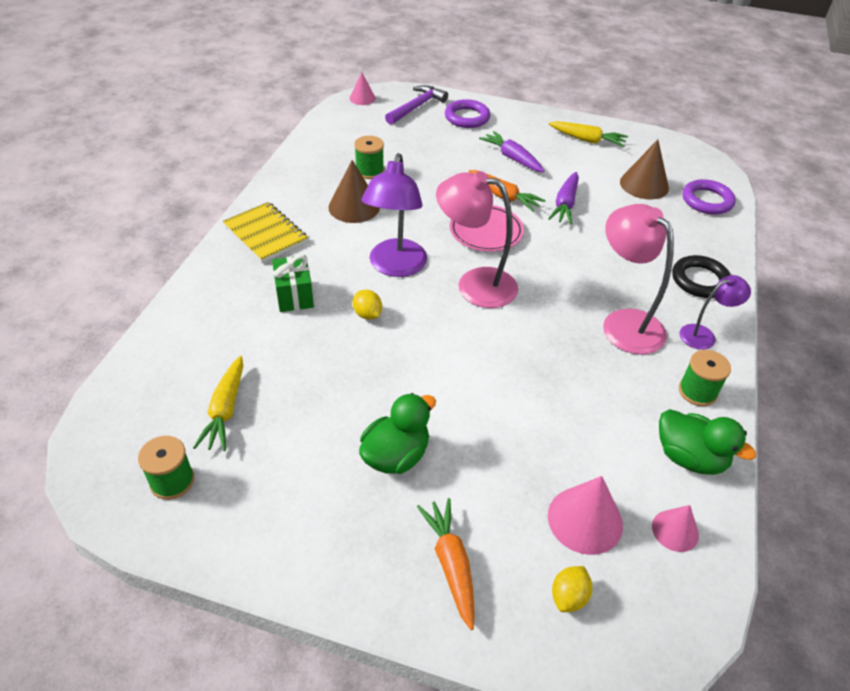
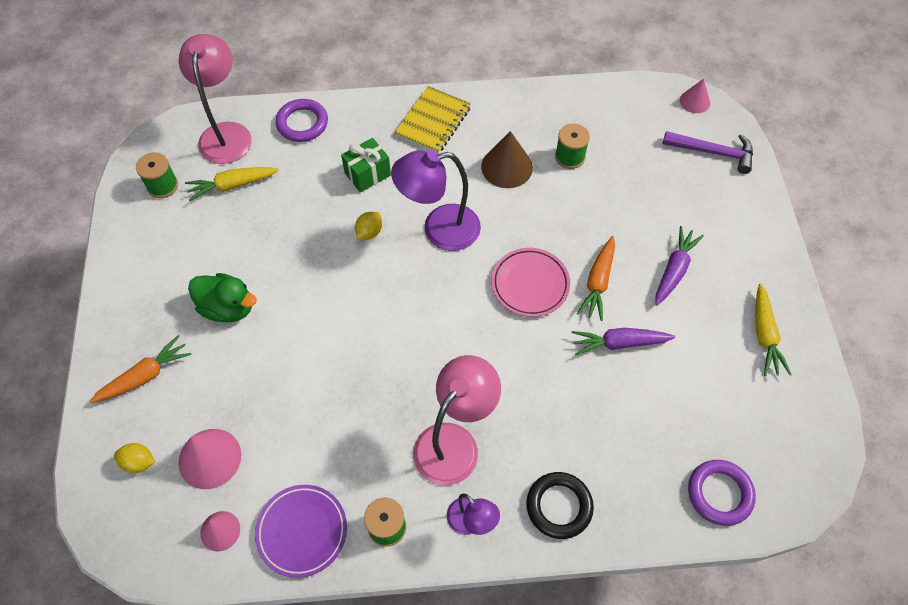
camera: 70 degrees right, 15 degrees up
(467, 117) = (725, 204): purple ring -> purple ring (302, 123)
(474, 284) = (447, 299): pink lamp -> pink lamp (226, 133)
(644, 185) = (709, 416): brown cone -> none
(689, 457) = (302, 531): green duck -> purple plate

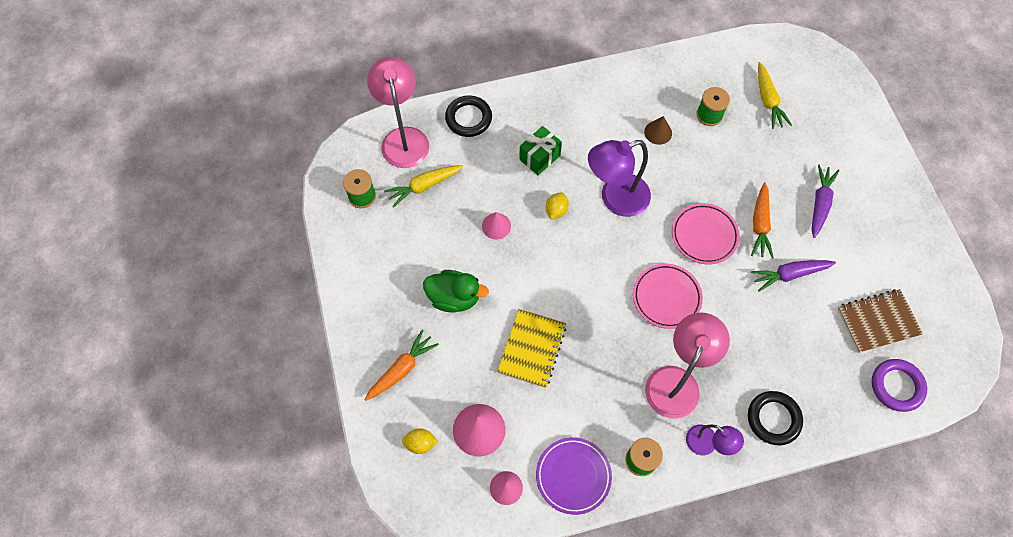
camera: 10 degrees left, 5 degrees up
(302, 123) = (468, 118): purple ring -> black ring
(433, 121) = (583, 99): yellow notebook -> yellow notebook (532, 349)
(468, 346) = (666, 297): none -> pink plate
(507, 167) = (658, 132): brown cone -> brown cone, size x0.61
(694, 101) = (803, 47): pink cone -> pink cone (496, 226)
(713, 152) = (829, 92): purple hammer -> none
(713, 414) = (877, 322): none -> brown notebook
(764, 335) = (904, 248): yellow carrot -> yellow carrot (768, 100)

